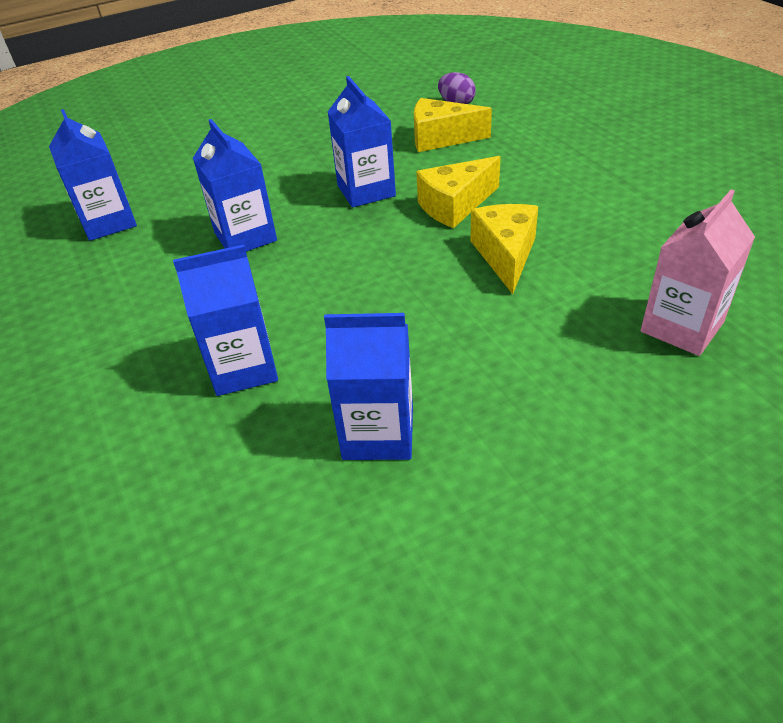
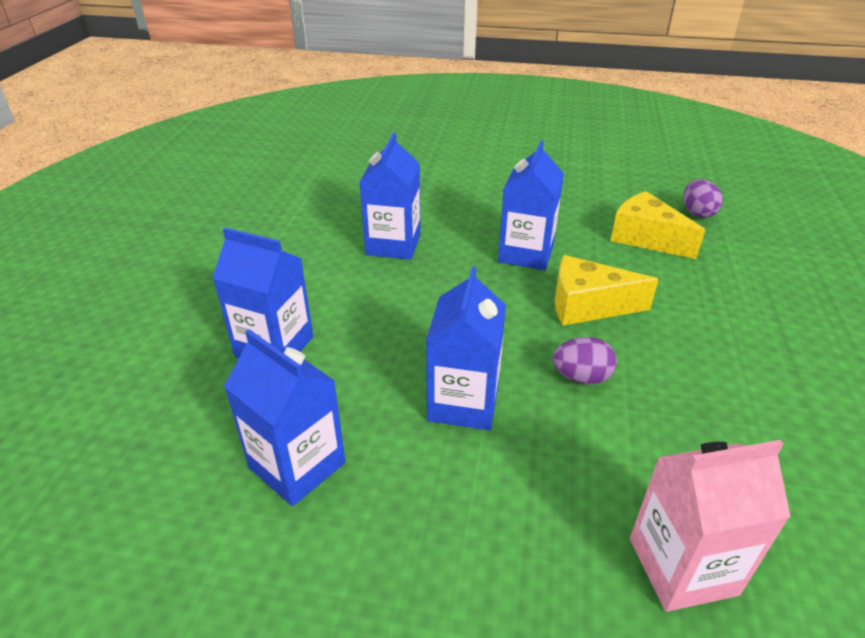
camera: 35 degrees right, 5 degrees down
(108, 222) = (321, 187): blue carton -> blue carton (463, 403)
(505, 255) = (581, 377): yellow cheese -> purple egg

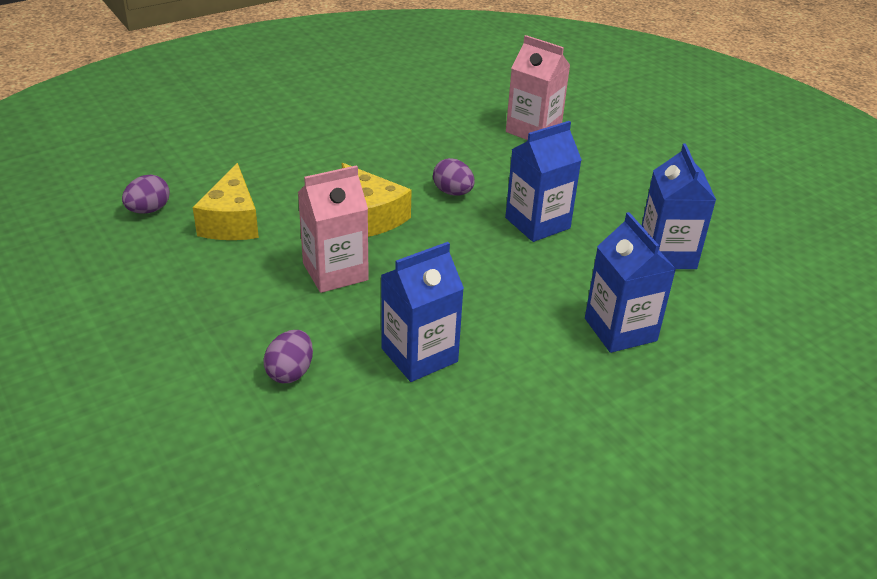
camera: 135 degrees left, 0 degrees up
(445, 199) = (290, 372): none -> purple egg
(526, 253) = (335, 272): blue carton -> pink carton

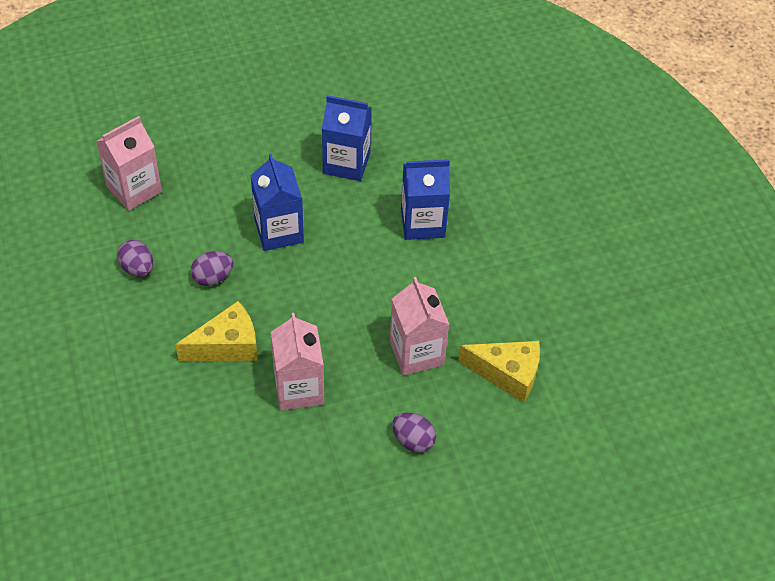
camera: 75 degrees left, 15 degrees up
(149, 210) = (153, 527): purple egg -> purple egg (137, 268)
(232, 222) = (198, 458): yellow cheese -> yellow cheese (507, 374)
(419, 355) = (416, 353): blue carton -> pink carton

